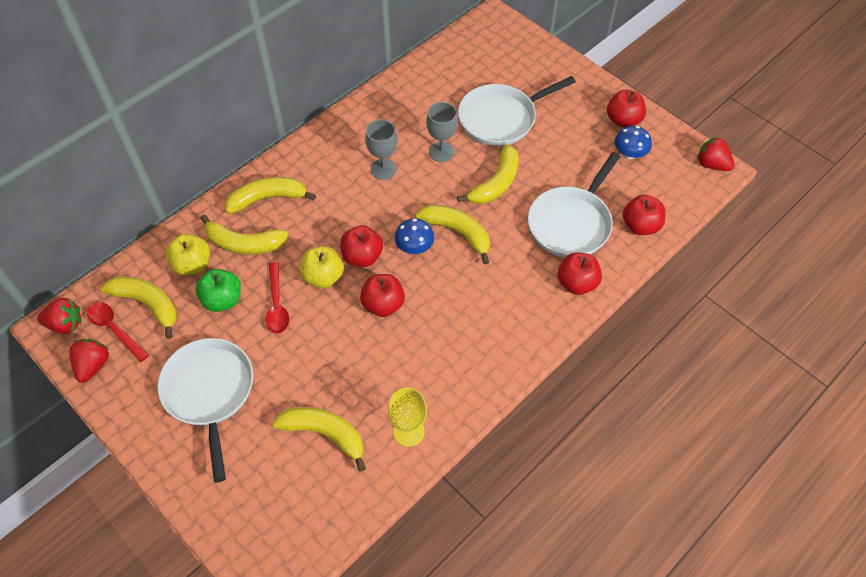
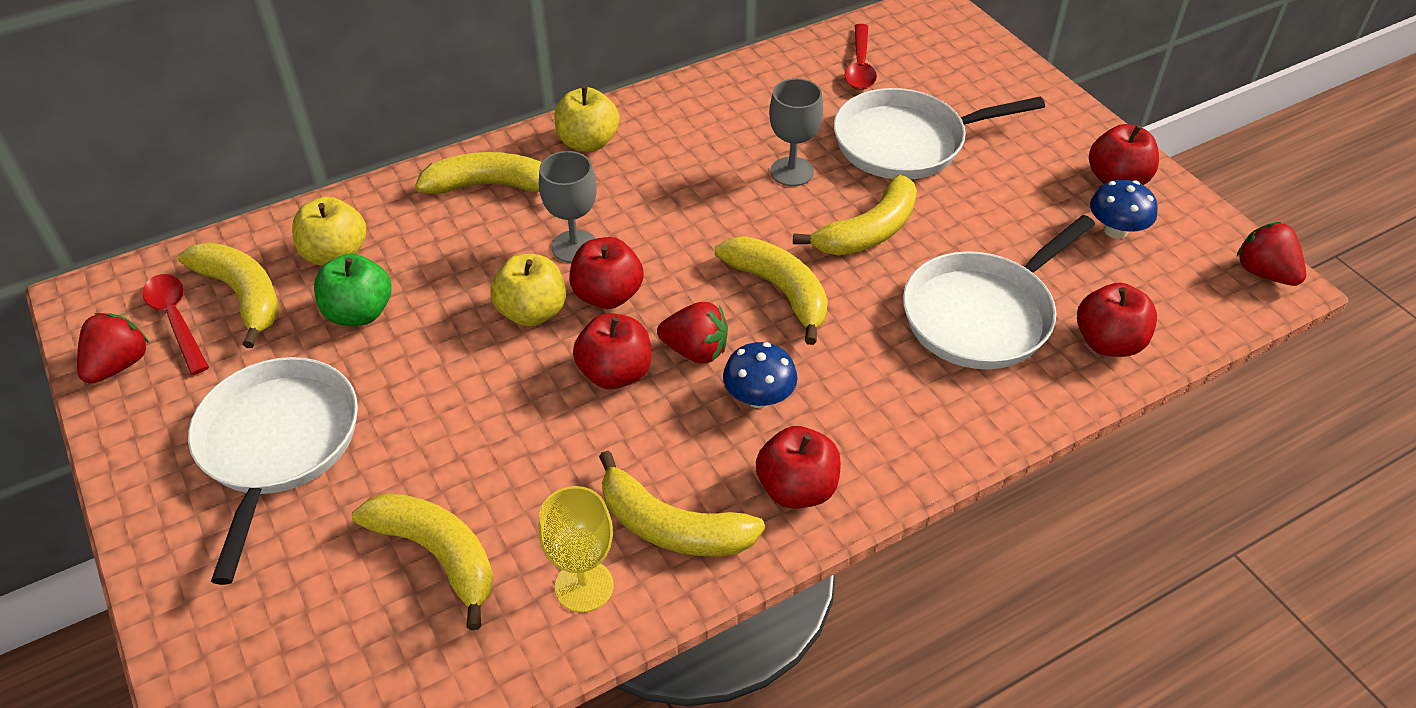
camera: 15 degrees right, 10 degrees down
(65, 324) = (108, 298): red strawberry -> red strawberry (695, 351)
(244, 244) = (427, 241): yellow banana -> yellow banana (672, 527)
(277, 304) = (441, 337): red spoon -> red spoon (860, 66)
(315, 156) = (588, 142): none -> yellow apple
(383, 169) = (688, 179): grey goblet -> grey goblet (574, 246)
(414, 247) = (699, 298): blue mushroom -> blue mushroom (759, 397)
(577, 283) = (966, 410): red apple -> red apple (796, 489)

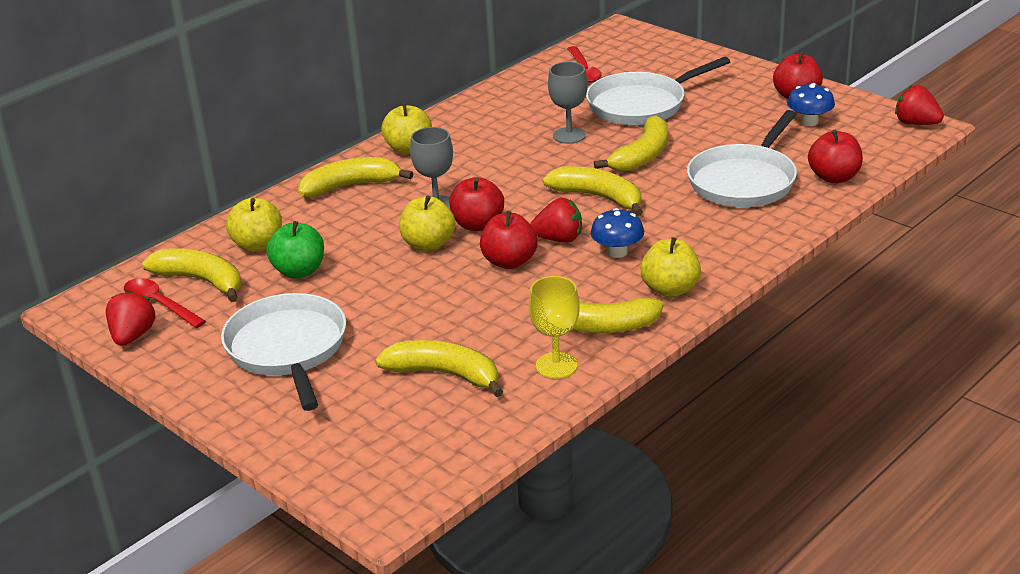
camera: 15 degrees left, 15 degrees down
(796, 489) = (670, 289): red apple -> yellow apple

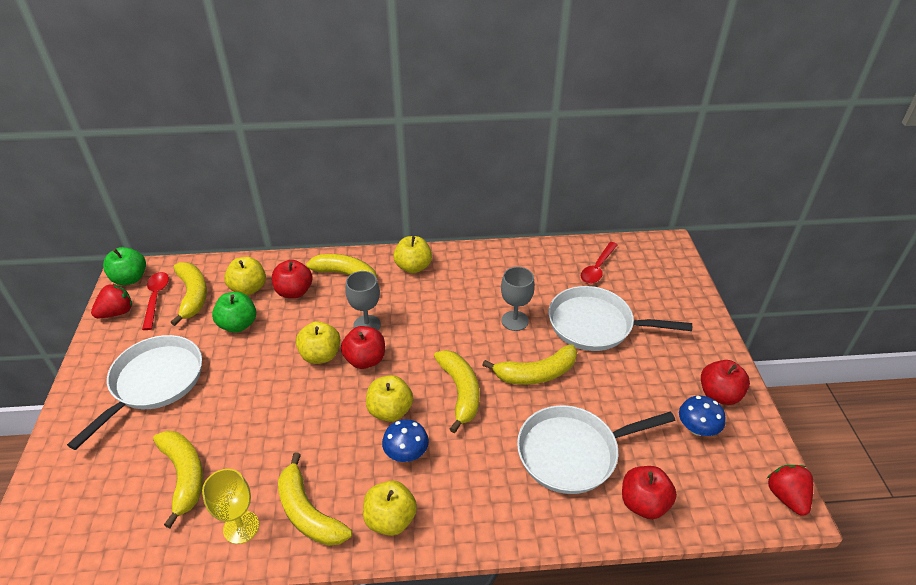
camera: 40 degrees right, 10 degrees up
(92, 309) = (130, 278): none -> green apple
(509, 262) = (339, 407): red apple -> red apple (294, 292)
(559, 239) = (390, 410): red strawberry -> yellow apple

